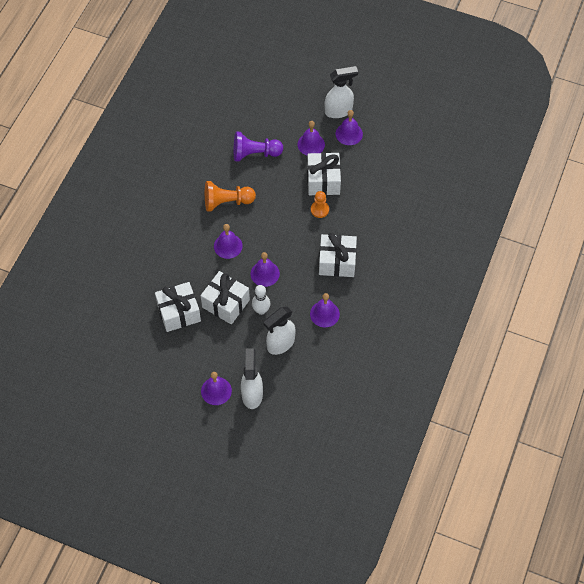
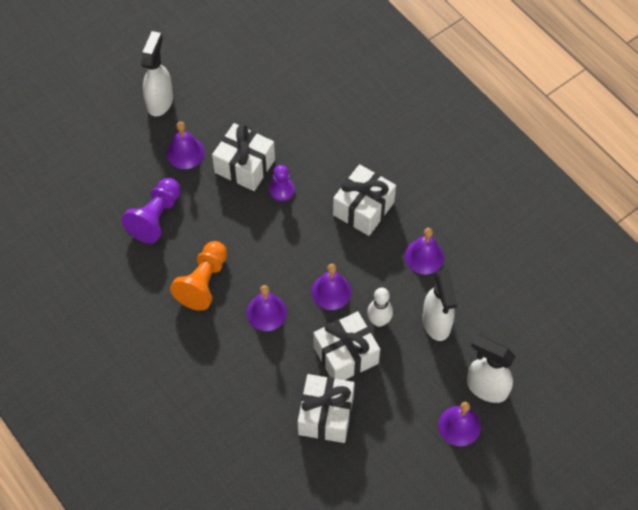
camera: 60 degrees left, 0 degrees up
(319, 210) = (282, 190): orange pawn -> purple pawn
(349, 134) = (199, 107): purple bell -> none

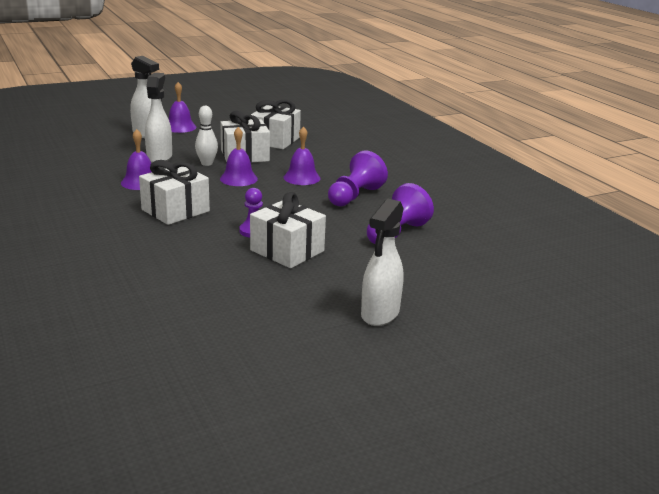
camera: 170 degrees left, 35 degrees down
(185, 153) = (354, 269): purple bell -> none
(203, 282) = (354, 196): orange pawn -> purple pawn

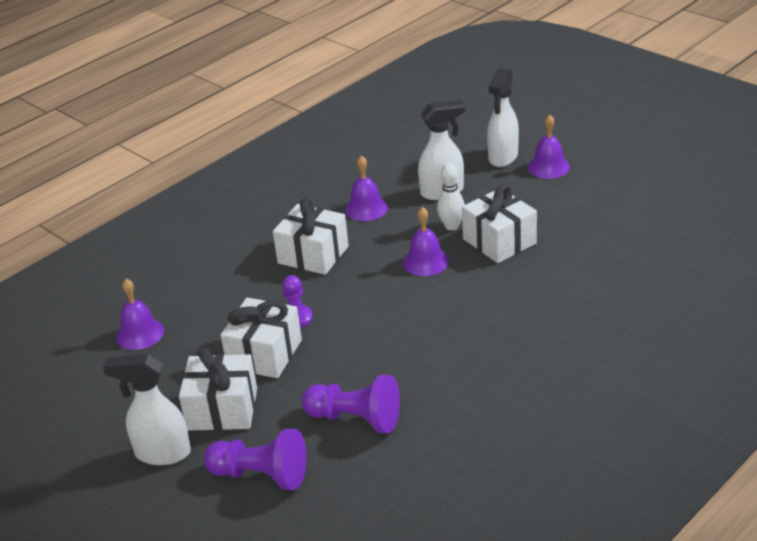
camera: 75 degrees right, 10 degrees up
(275, 140) = (573, 244): white gift -> white gift (222, 409)
(302, 178) = (466, 303): purple bell -> purple bell (140, 333)
(354, 196) = (441, 359): purple pawn -> purple pawn (261, 475)

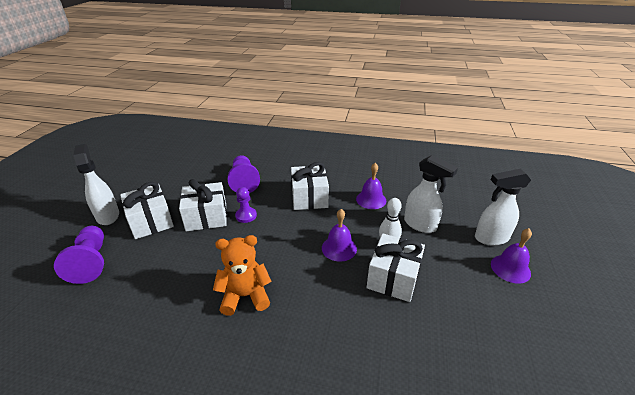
camera: 55 degrees right, 0 degrees up
(140, 333) = (206, 170): purple bell -> none
(355, 419) = (154, 283): purple pawn -> purple pawn (244, 181)
(437, 350) = (245, 296): none -> orange teddy bear

